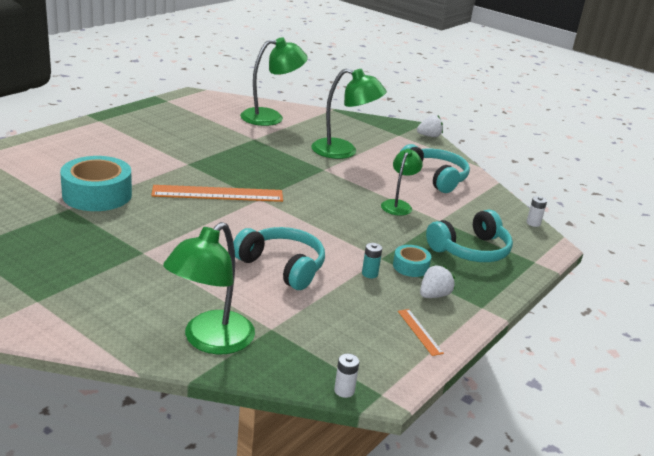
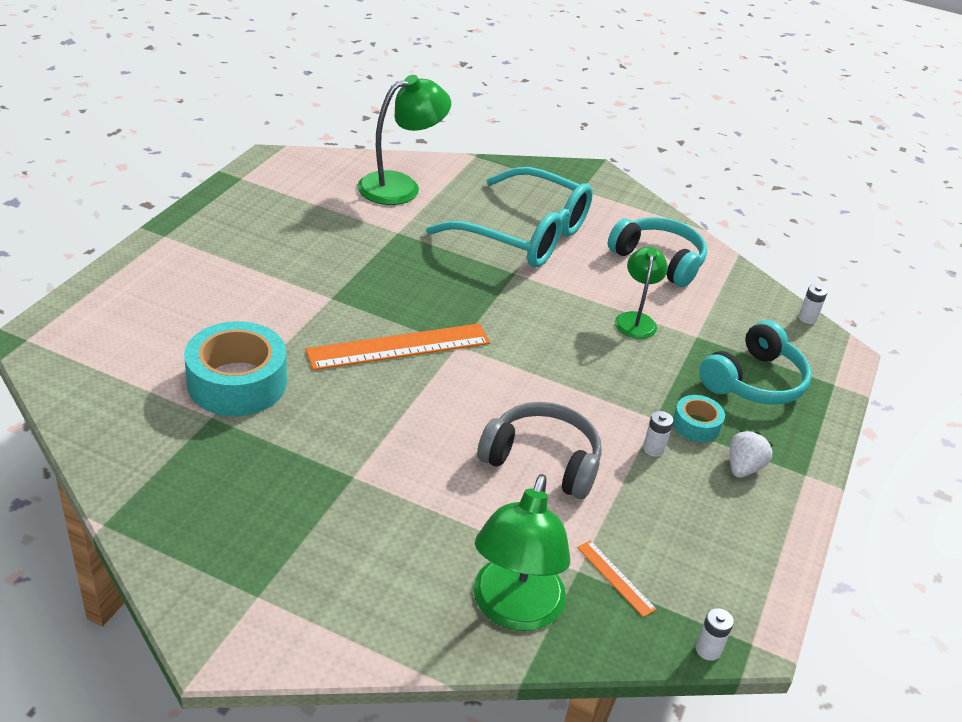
camera: 15 degrees left, 10 degrees up
(282, 266) = (542, 461): turquoise headphones -> grey headphones
(343, 151) = (525, 234): green lamp -> turquoise glasses
(369, 274) = (653, 449): turquoise battery -> white battery
(420, 332) = (752, 532): orange ruler -> orange ruler (615, 578)
(429, 136) = (620, 184): white strawberry -> none

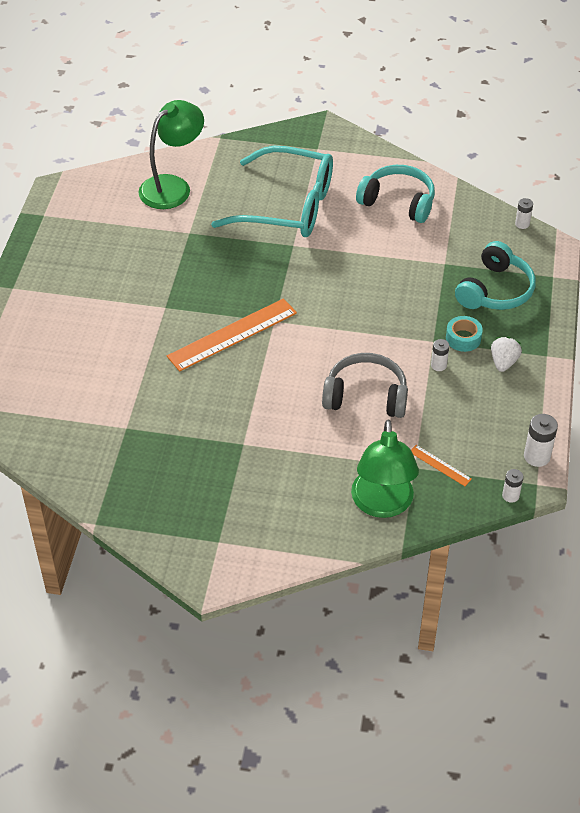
camera: 10 degrees left, 10 degrees up
(237, 382) = (131, 396): turquoise tape -> none
(636, 320) = (396, 261): green lamp -> none
(761, 604) = (537, 456): none -> white battery

